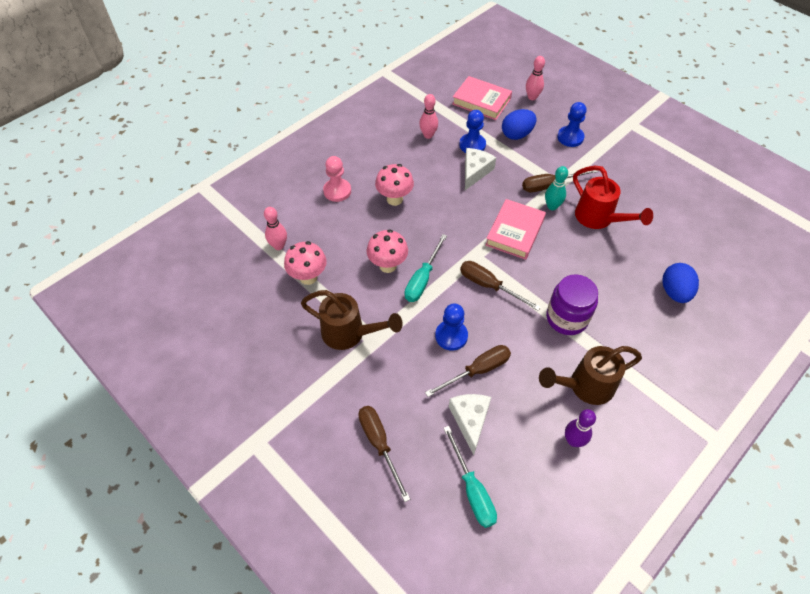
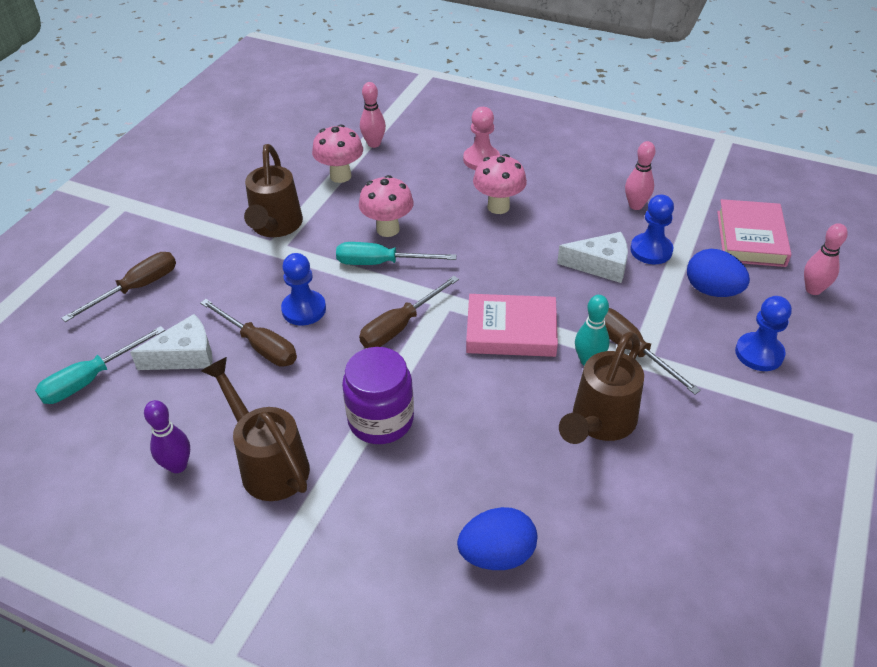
camera: 70 degrees right, 10 degrees down
(489, 286) = (400, 326): brown screwdriver -> brown screwdriver turned 150 degrees counterclockwise
(599, 219) = (599, 423): red watering can -> brown watering can

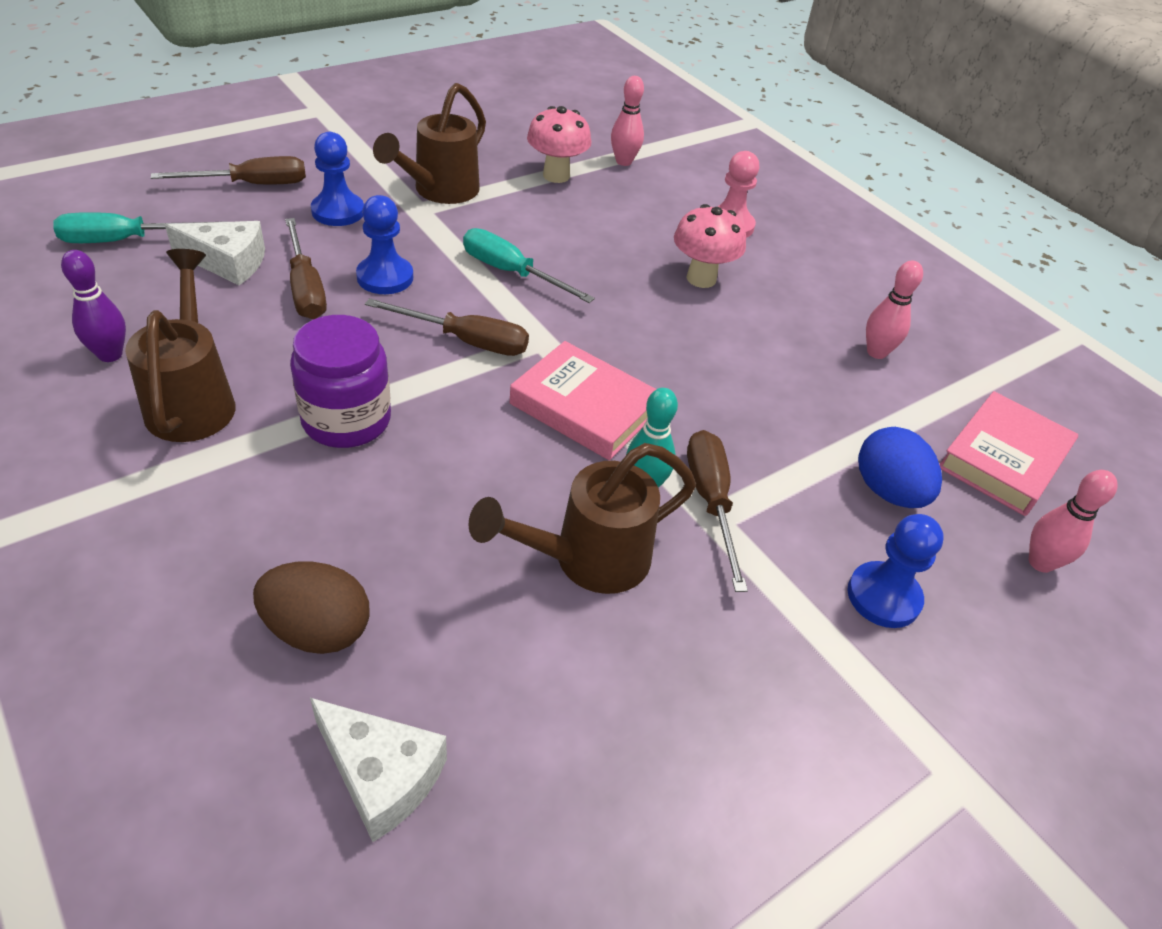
camera: 25 degrees right, 0 degrees up
(388, 229) = (553, 245): pink mushroom -> none
(400, 326) = (466, 341): brown screwdriver -> brown screwdriver turned 150 degrees counterclockwise
(497, 554) = (317, 630): blue egg -> brown egg
(600, 265) = (765, 393): white cheese -> white cheese (381, 775)
(651, 250) = (848, 408): blue pawn -> blue pawn (338, 211)

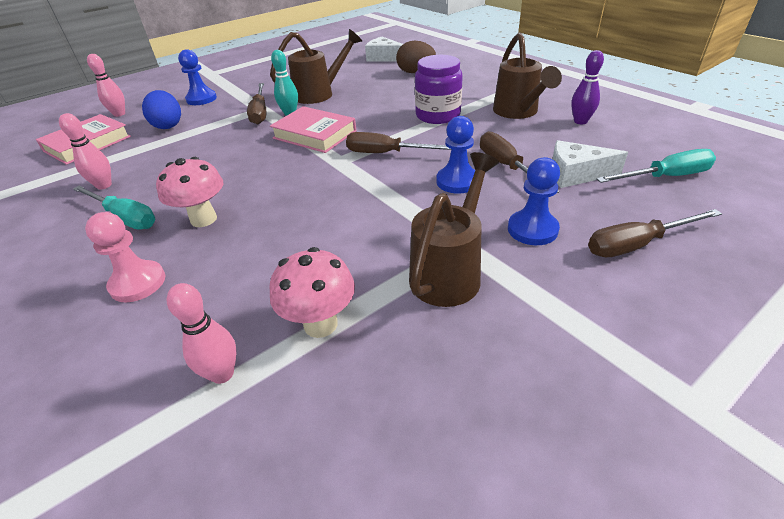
camera: 175 degrees left, 5 degrees down
(511, 273) = (363, 199): turquoise screwdriver -> turquoise screwdriver (125, 217)

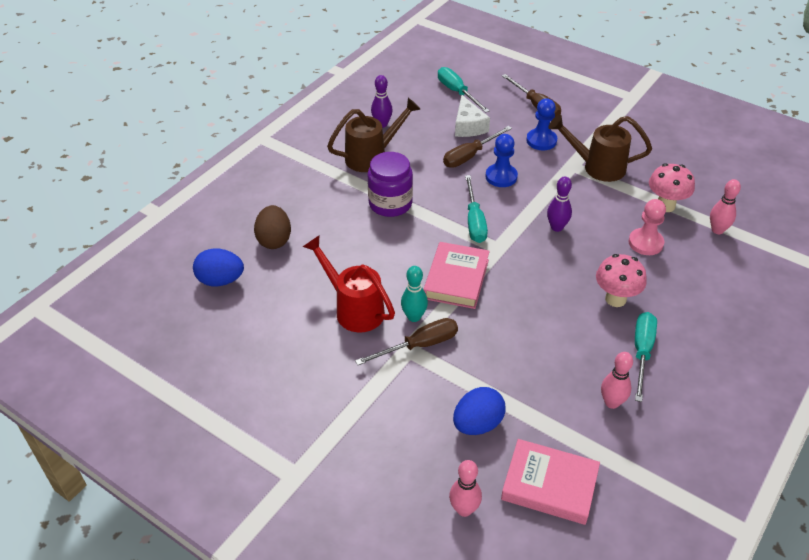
camera: 110 degrees left, 5 degrees up
(138, 283) = (692, 300): pink pawn -> pink pawn (645, 243)
(201, 99) = (393, 431): blue pawn -> none
(320, 93) = (353, 308): brown watering can -> red watering can
(343, 204) = (556, 227): none -> purple bowling pin
(384, 58) = (220, 280): white cheese -> blue egg
(387, 153) = (474, 221): brown screwdriver -> turquoise screwdriver

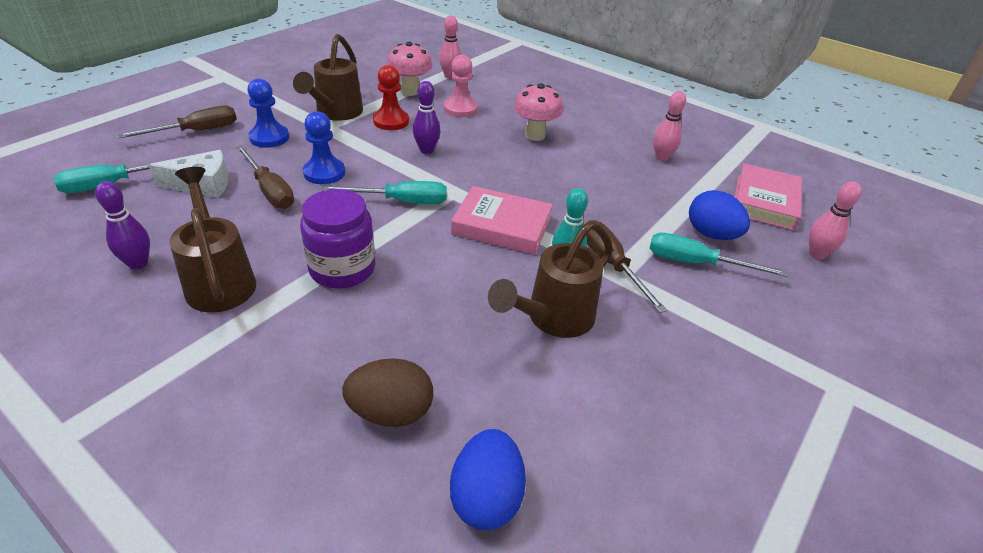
camera: 90 degrees left, 5 degrees down
(353, 308) = (552, 319): red watering can -> brown watering can
(598, 200) = (391, 121): none -> red pawn
(642, 352) = (600, 134): turquoise screwdriver -> turquoise screwdriver (696, 263)

